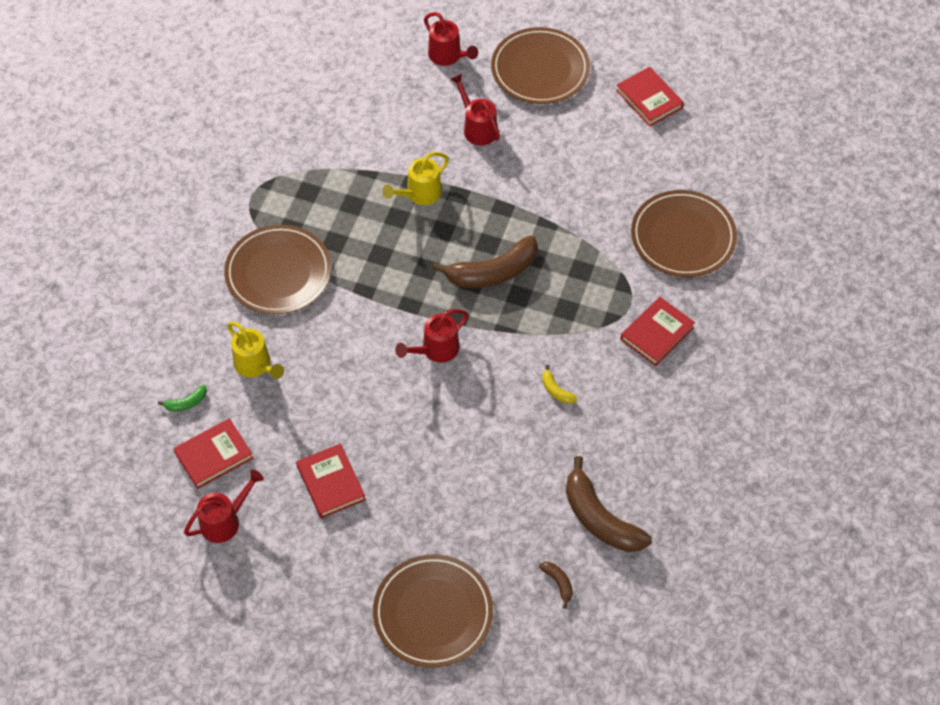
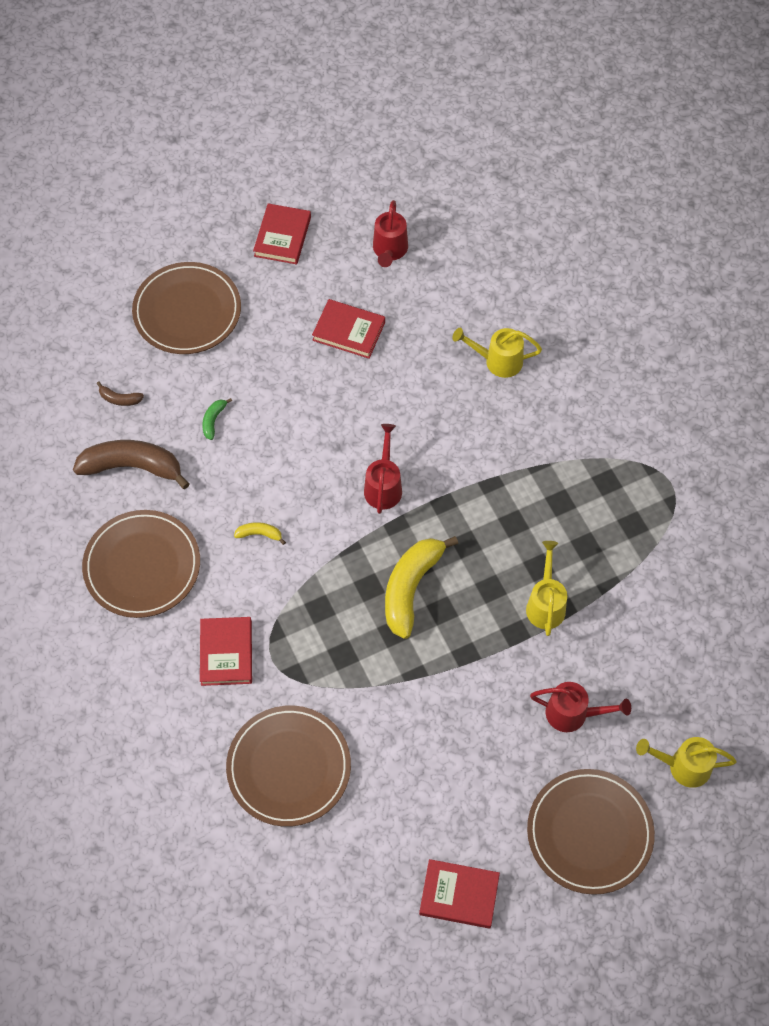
camera: 135 degrees right, 5 degrees up
(186, 403) = (511, 297): green banana -> green banana (213, 420)
(214, 455) = (448, 281): red book -> red book (282, 236)
(278, 272) = (570, 440): brown plate -> brown plate (142, 566)
(448, 56) = (683, 766): red watering can -> yellow watering can
(492, 272) = (410, 588): brown banana -> yellow banana

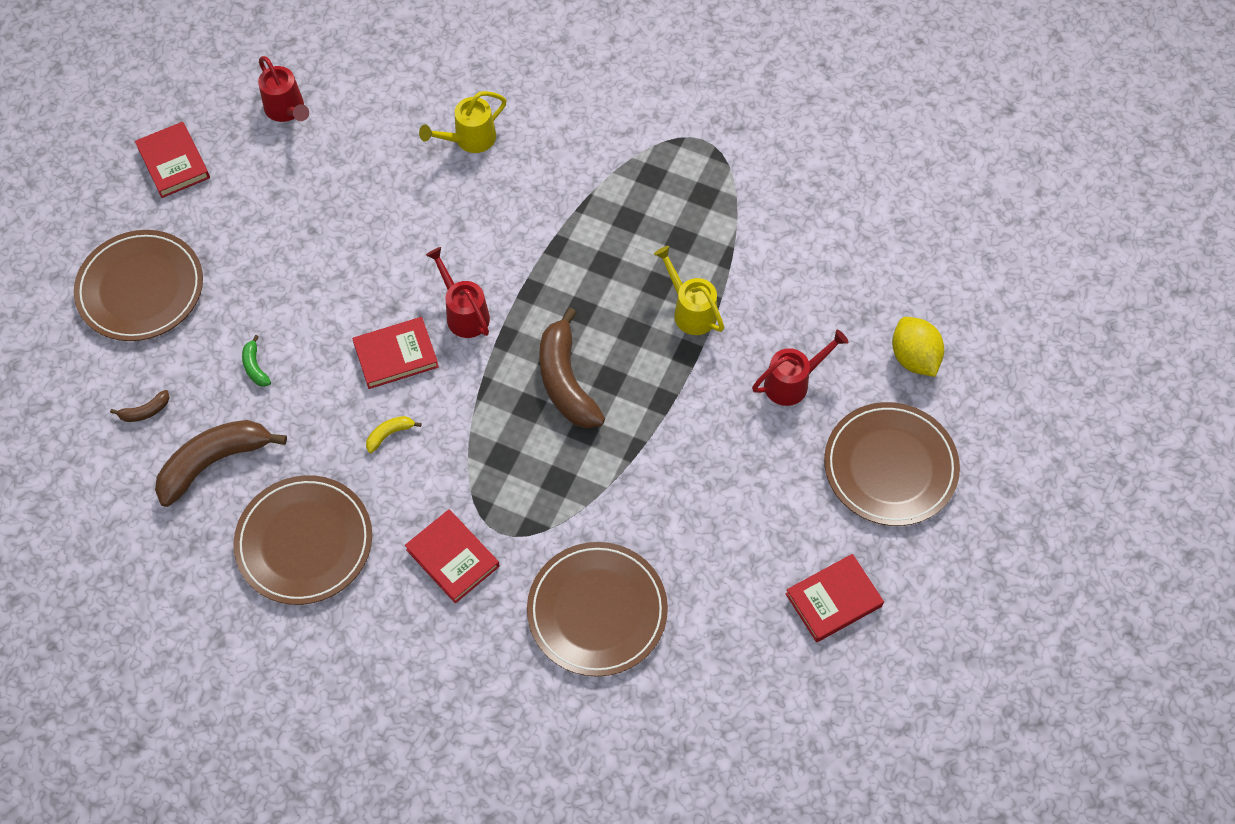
camera: 40 degrees left, 0 degrees up
(349, 331) = (312, 203): red book -> red book (396, 355)
(410, 588) = (566, 381): yellow banana -> brown banana
(683, 766) = (914, 358): yellow watering can -> yellow lemon

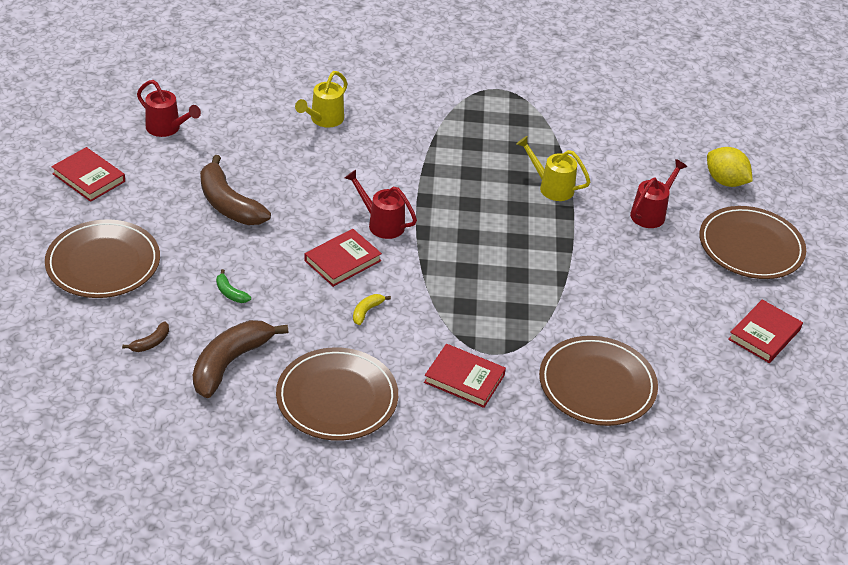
camera: 25 degrees left, 20 degrees down
(566, 381) = (485, 248): brown banana -> brown banana (228, 204)

